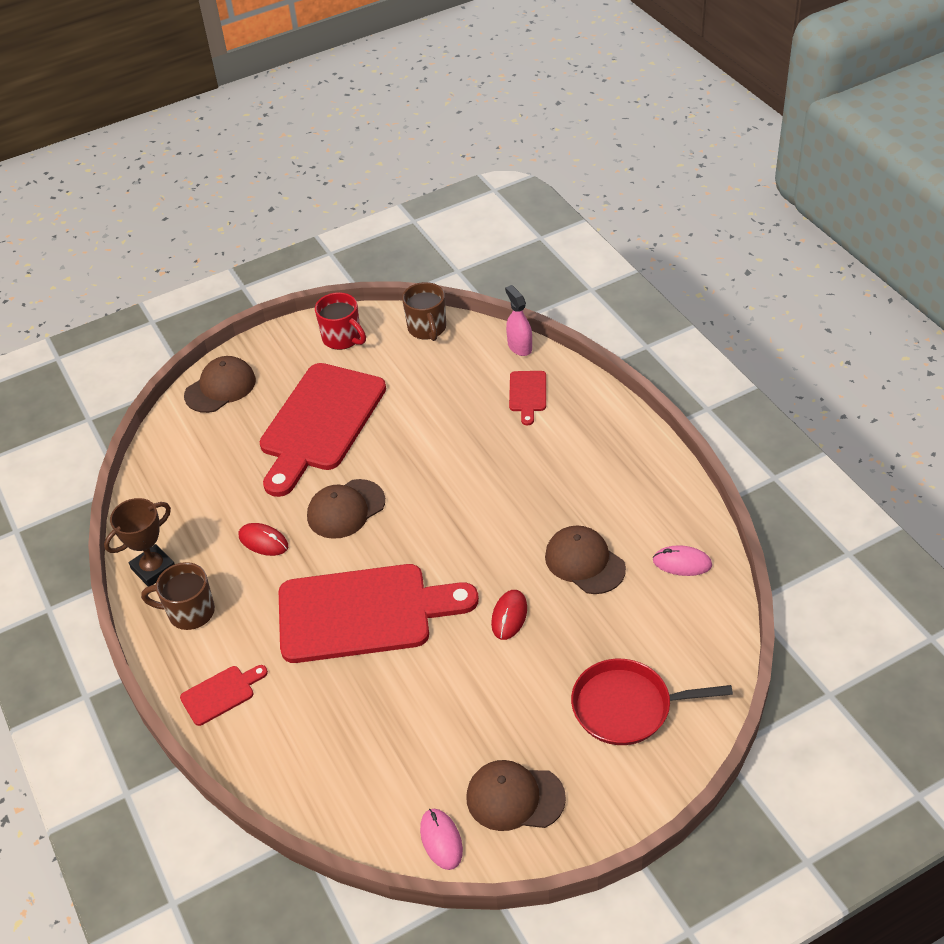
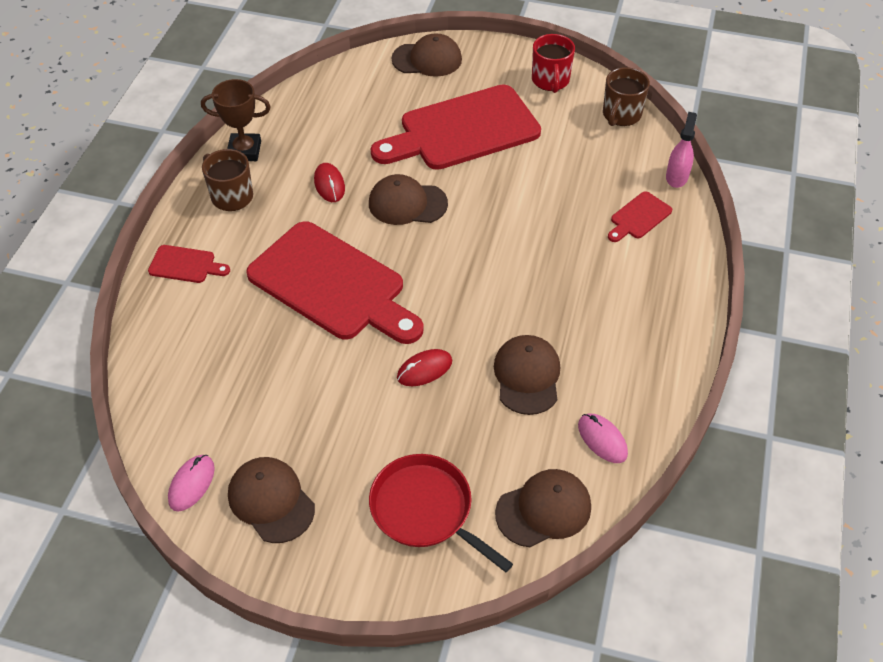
camera: 40 degrees right, 5 degrees up
(700, 639) = (543, 509): none -> brown cap

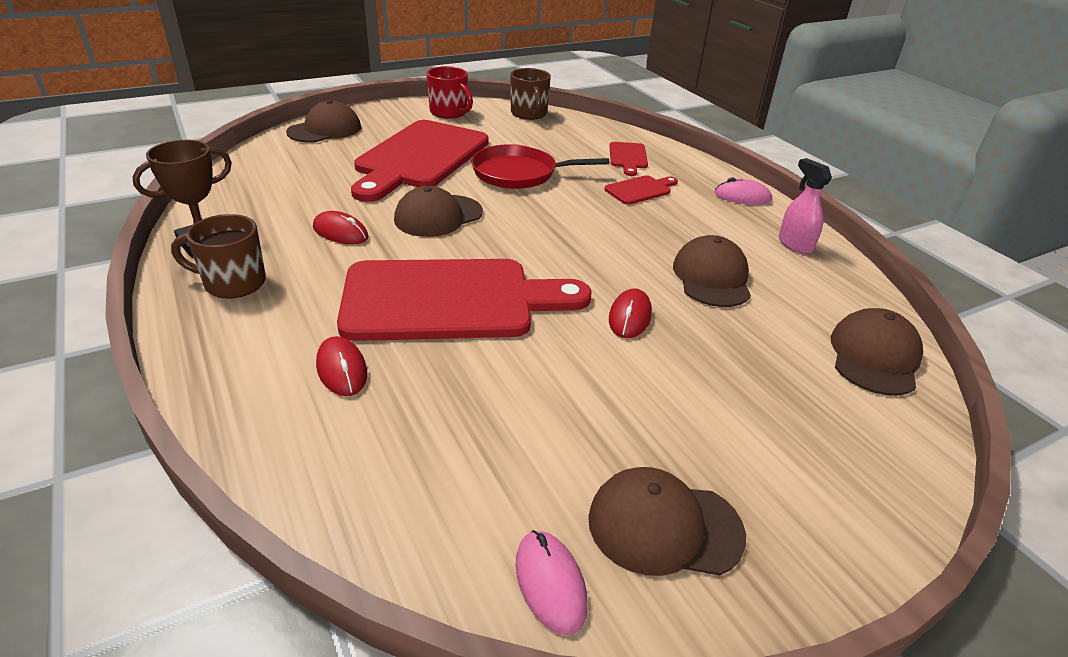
camera: 45 degrees left, 15 degrees down
(185, 265) = (245, 365): red cutting board -> red cutting board (640, 190)
(226, 299) = (342, 369): none -> red mouse
(425, 510) = (803, 421): red pan -> red pan (519, 173)
(527, 376) = (711, 277): brown cap -> brown cap turned 45 degrees clockwise
(602, 439) = (825, 287): pink mouse -> pink mouse (742, 197)
(676, 177) = (616, 130): pink spray bottle -> pink spray bottle (795, 244)

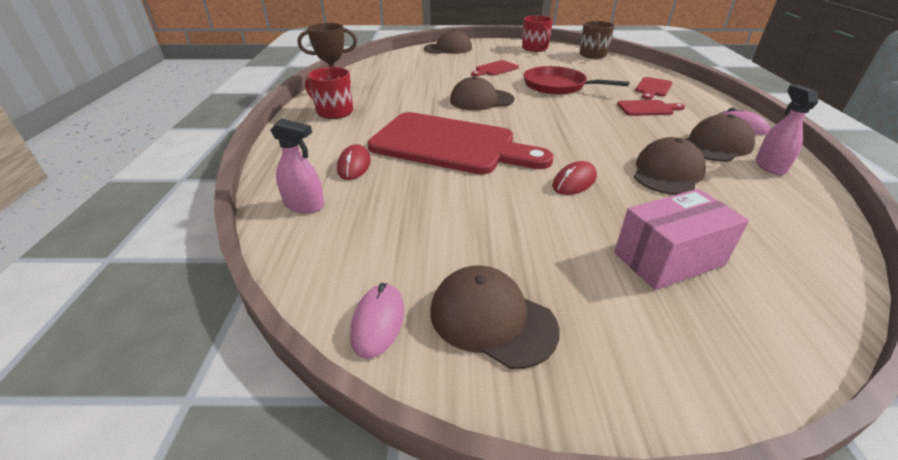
camera: 30 degrees right, 0 degrees up
(233, 283) = (333, 112): brown mug -> red mug
(321, 456) = (304, 205): none -> pink spray bottle
(340, 232) = (413, 98): red mouse -> none
(419, 158) = (495, 69): red cutting board -> red cutting board, size x0.42
(775, 388) = (668, 259): none -> pink box
(874, 357) = (796, 264): brown cap -> brown cap (716, 145)

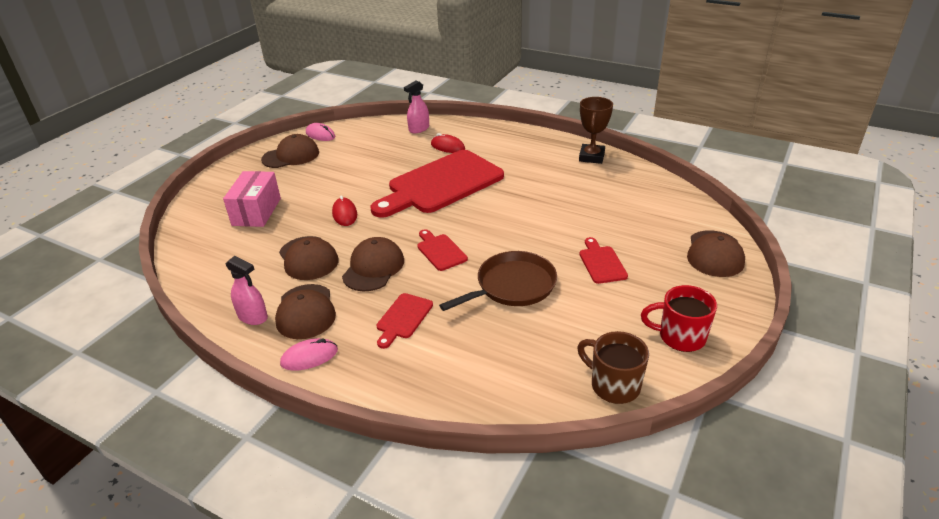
camera: 120 degrees right, 0 degrees up
(333, 112) = (543, 151): red mug -> none
(481, 100) = (512, 223): brown cap -> brown cap (373, 268)
(557, 86) = (512, 286): red pan -> brown pan
(653, 88) = (446, 361): red cutting board -> red cutting board (440, 251)

